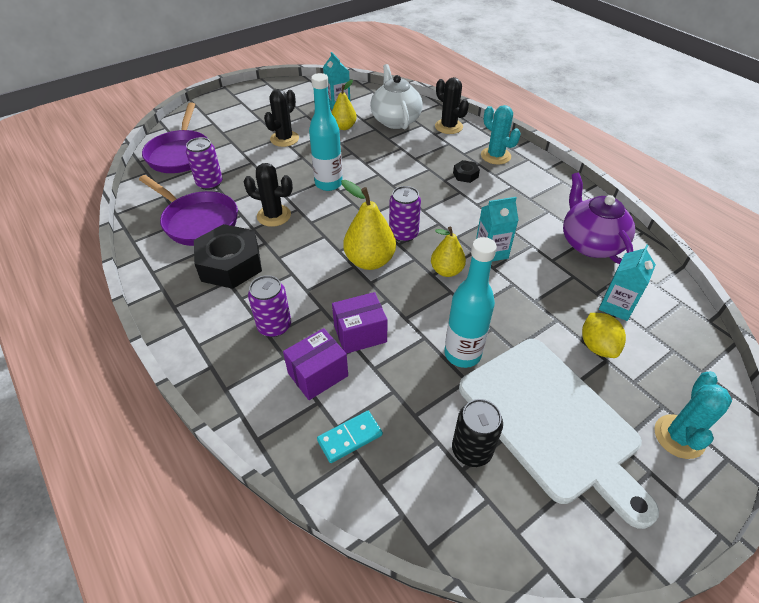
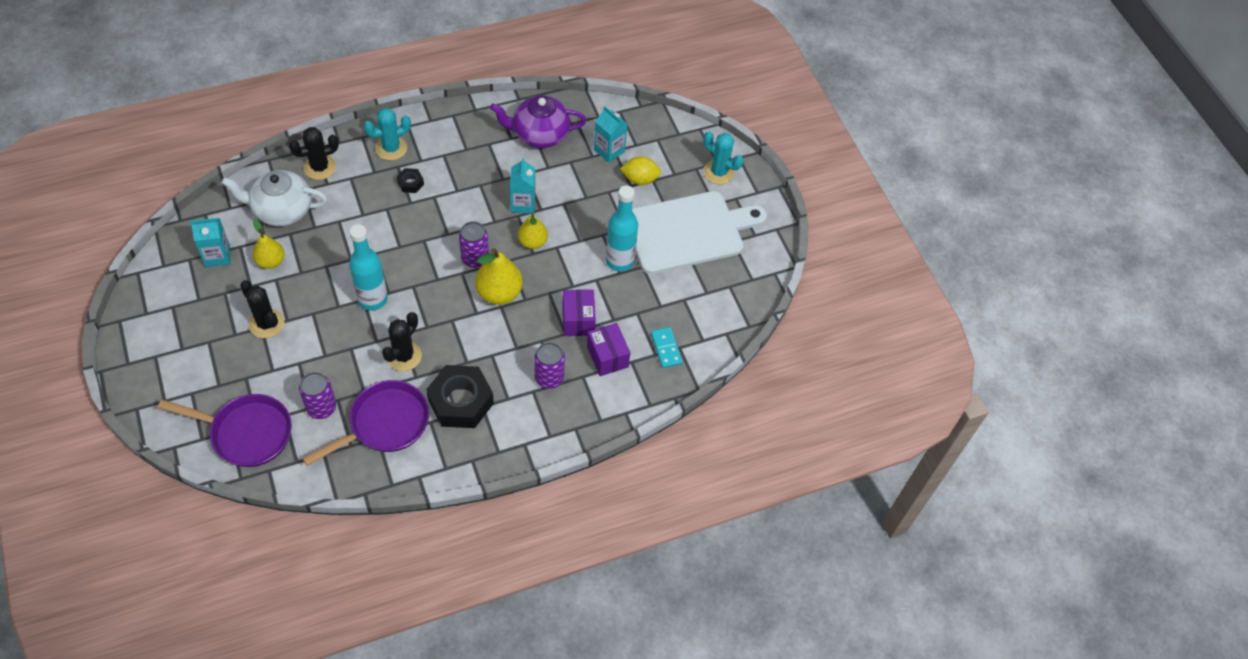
camera: 80 degrees left, 10 degrees up
(471, 450) = (695, 282): black can -> none

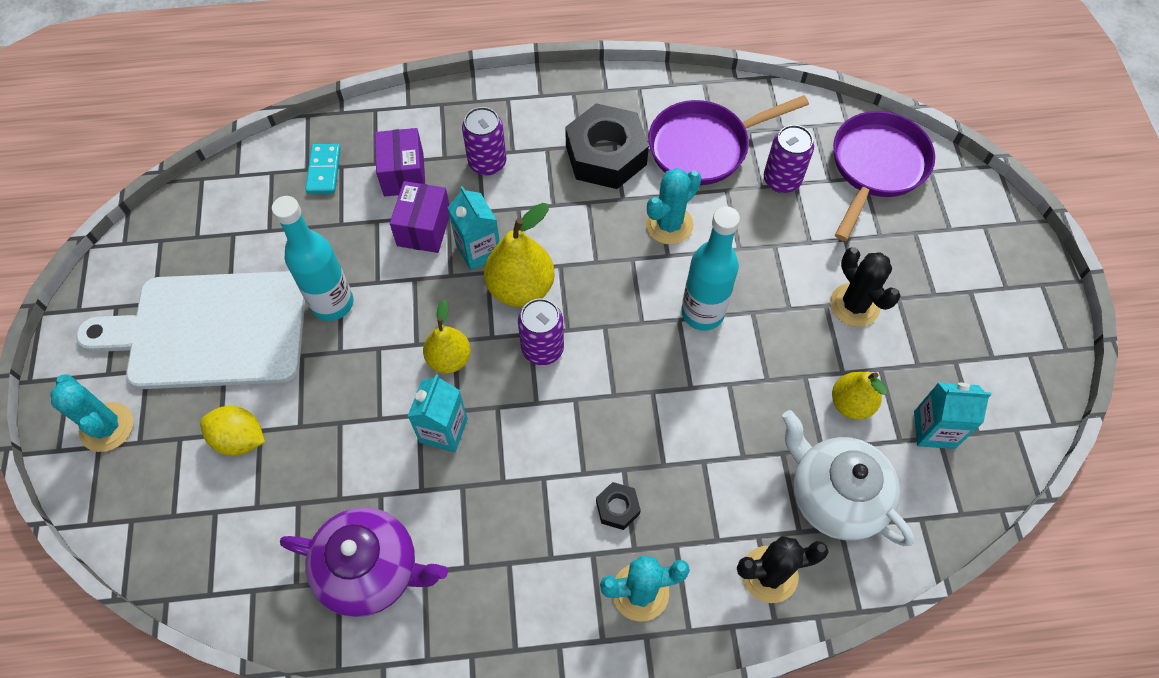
camera: 160 degrees left, 5 degrees up
(246, 433) = (876, 167): purple pan -> purple pan turned 90 degrees clockwise
(282, 210) = (835, 496): white teapot -> white teapot turned 150 degrees counterclockwise
(404, 356) = (669, 224): black cactus -> turquoise cactus
(609, 150) = (265, 508): turquoise carton -> turquoise carton (478, 250)

